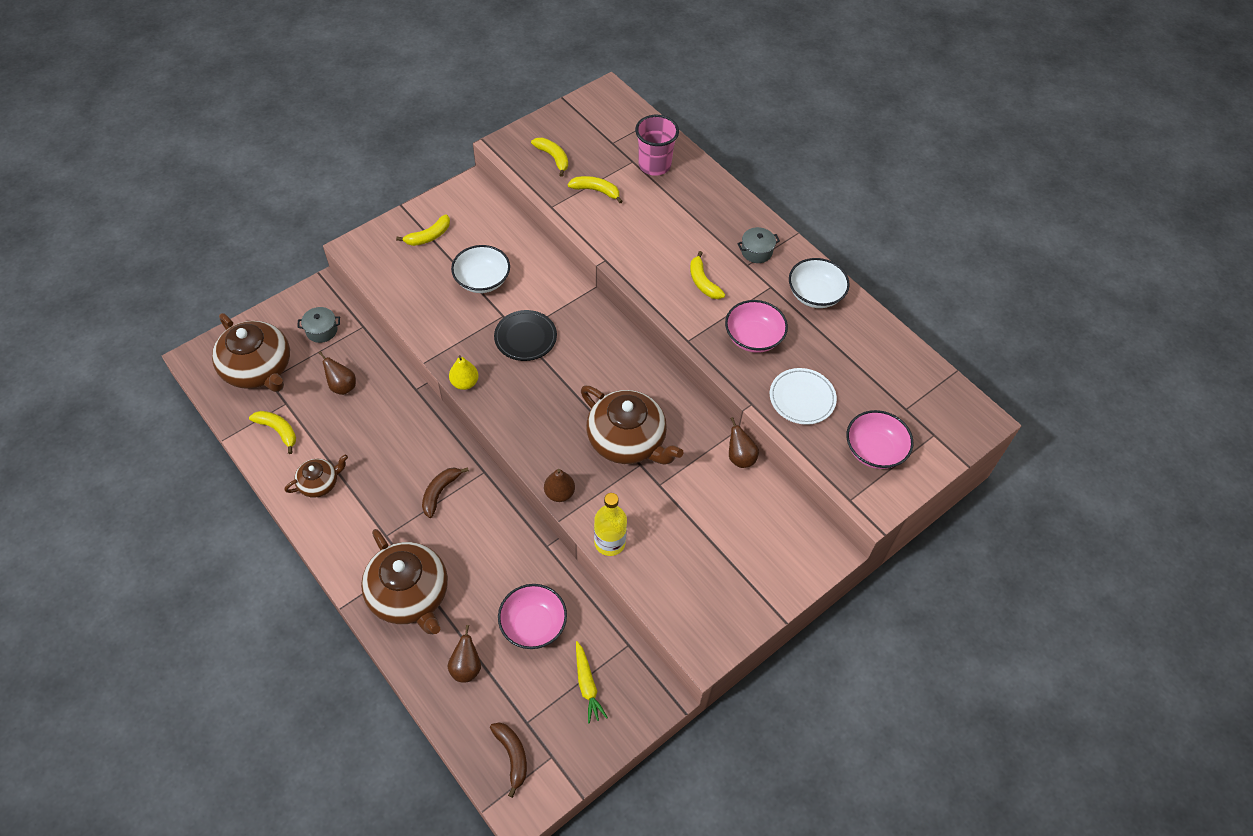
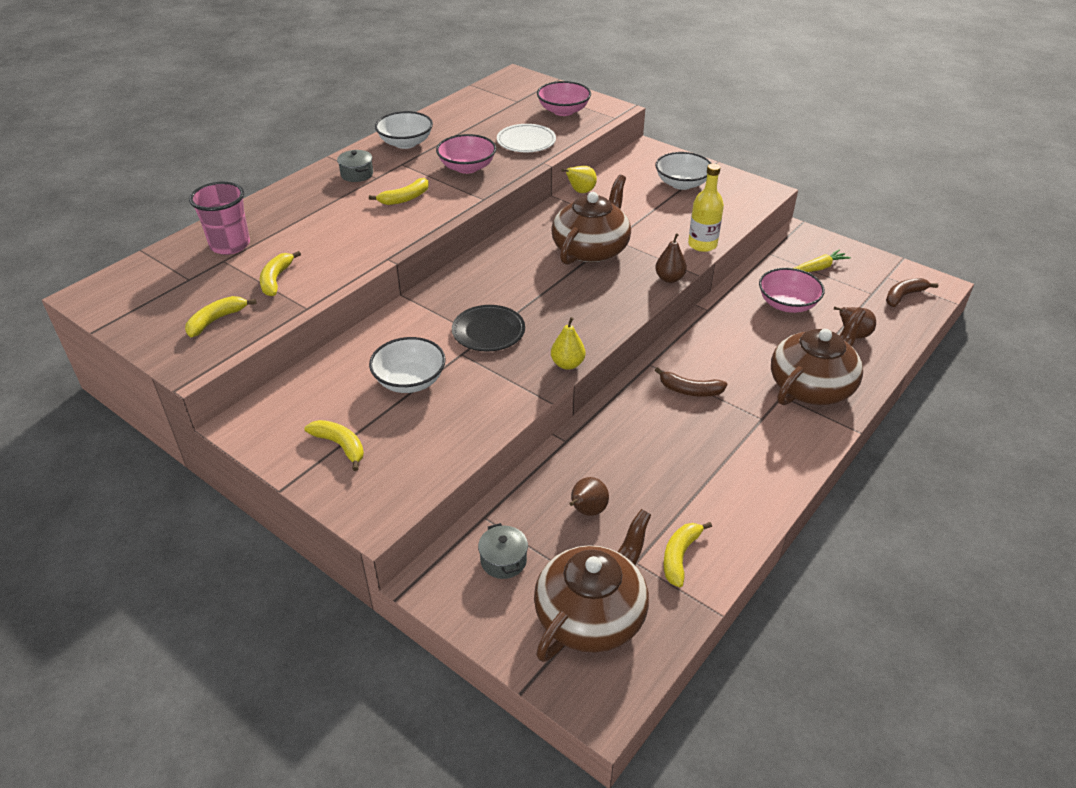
camera: 100 degrees left, 15 degrees down
(319, 483) = (731, 492): brown teapot -> none
(738, 563) = (682, 184): none -> white bowl
(740, 457) = (580, 191): brown pear -> yellow pear

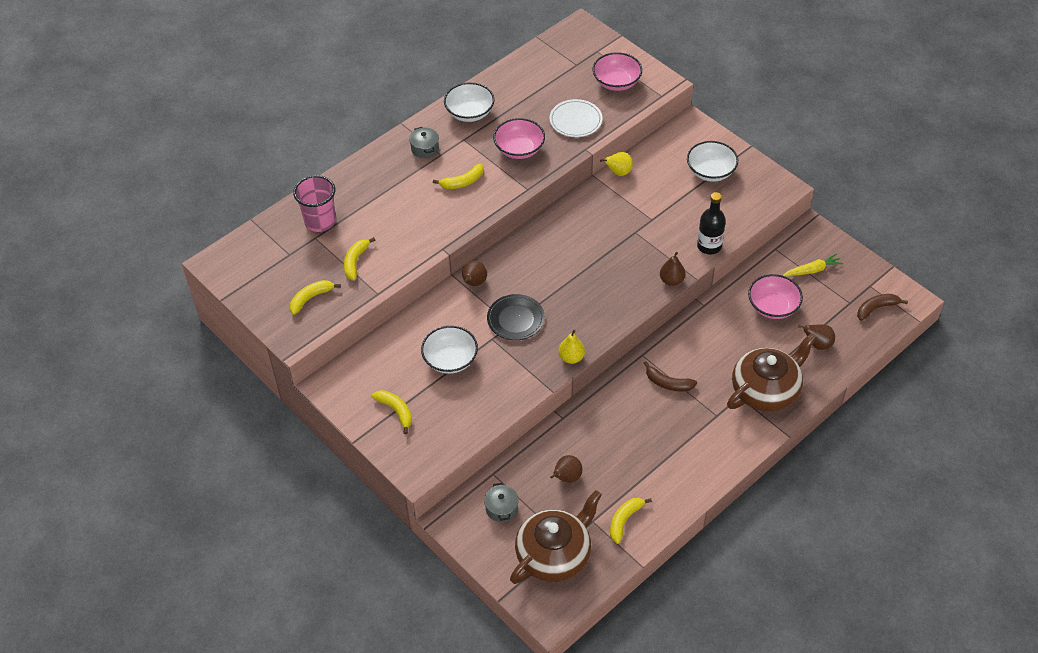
camera: 10 degrees right, 10 degrees up
(430, 300) = (474, 283): none -> brown pear
(591, 249) = (613, 241): brown teapot -> none
(702, 244) = (709, 246): yellow bottle -> black bottle

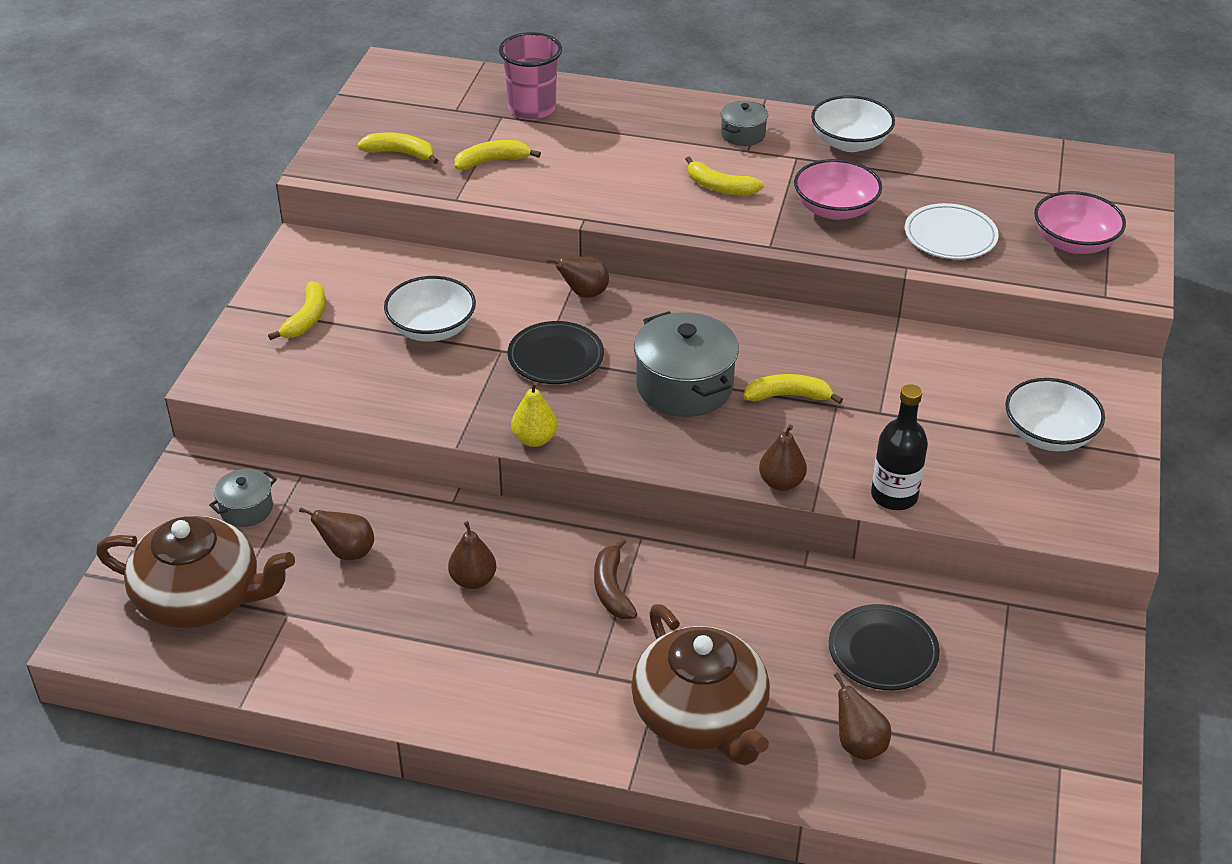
camera: 55 degrees right, 10 degrees down
(578, 280) = (684, 386): none -> grey pot
(618, 172) = (932, 341): yellow pear -> none
(624, 434) = (473, 580): none -> brown pear
(624, 520) = (313, 649): yellow banana -> yellow banana (788, 396)
(766, 390) = (701, 716): brown teapot -> brown teapot turned 45 degrees clockwise
(773, 306) = (883, 651): pink bowl -> black plate
(812, 270) = (1013, 670): yellow carrot -> none
(876, 308) = (1018, 796): brown banana -> none

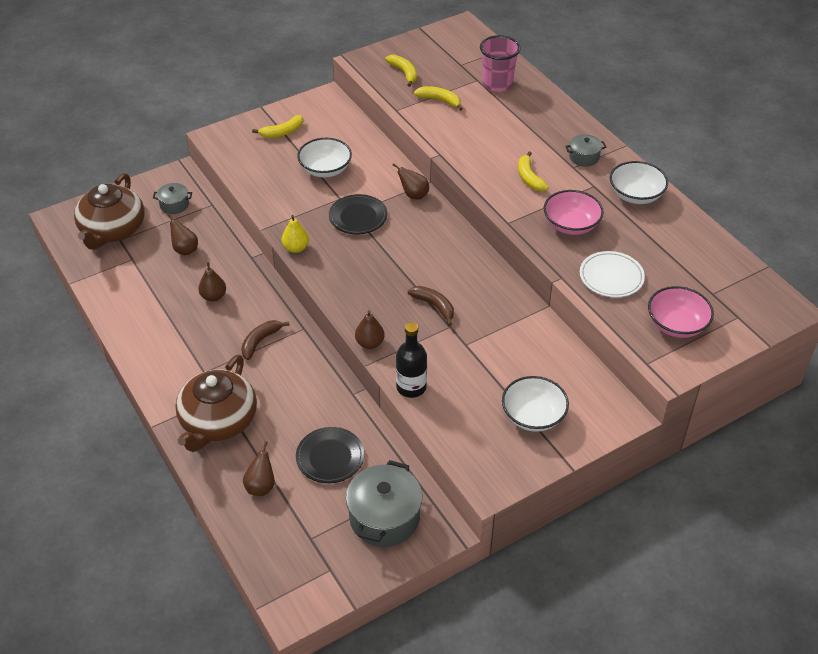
camera: 45 degrees right, 5 degrees up
(201, 598) = (112, 230): brown teapot -> brown teapot turned 45 degrees clockwise
(684, 386) = (394, 269): grey pot -> grey pot (384, 517)
(788, 396) = (434, 306): yellow banana -> brown banana

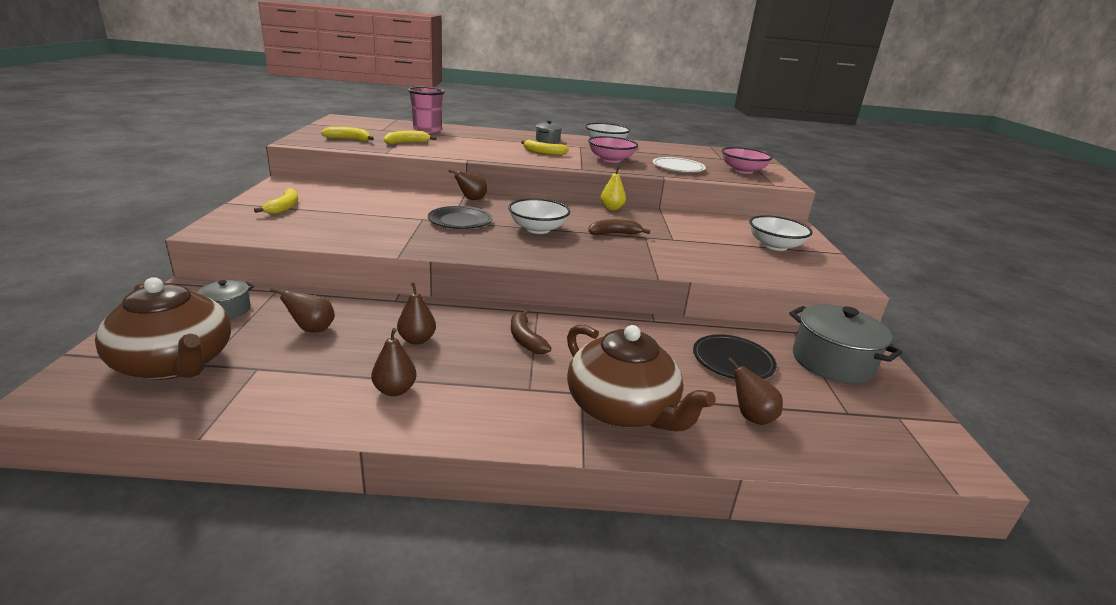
camera: 60 degrees left, 20 degrees down
(296, 248) = (454, 253): yellow pear -> yellow pear (611, 208)
(325, 169) = (374, 211): white bowl -> white bowl (538, 229)
(370, 343) = (630, 267): brown pear -> brown pear (395, 390)
(411, 387) = (705, 271): black bottle -> none

